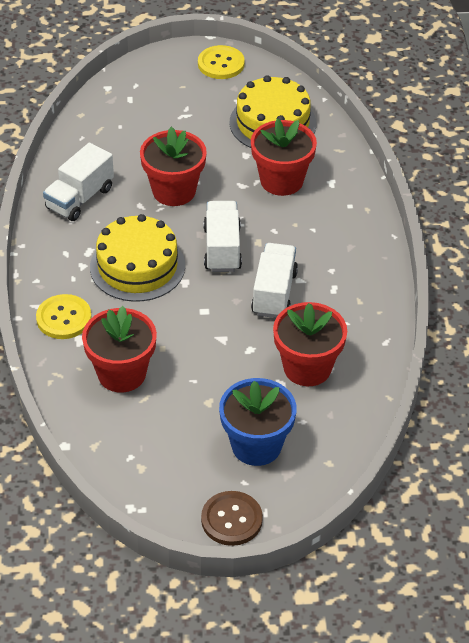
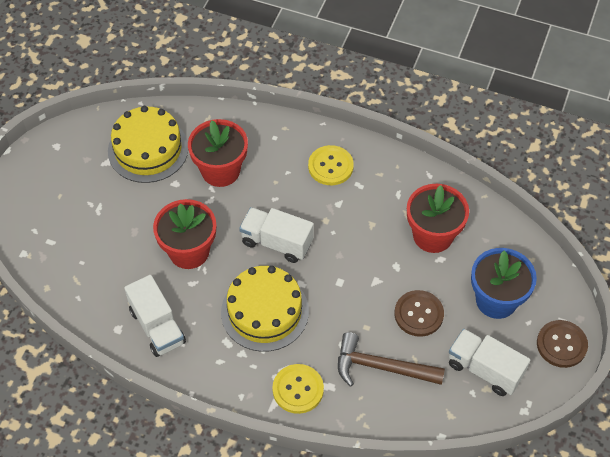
camera: 65 degrees left, 10 degrees up
(121, 374) = (381, 367): red flower pot -> brown hammer
(201, 385) = (418, 314): none -> brown button
(221, 64) = (49, 156): yellow button -> yellow button (330, 166)
(274, 293) = (344, 226): white truck -> white truck (484, 369)

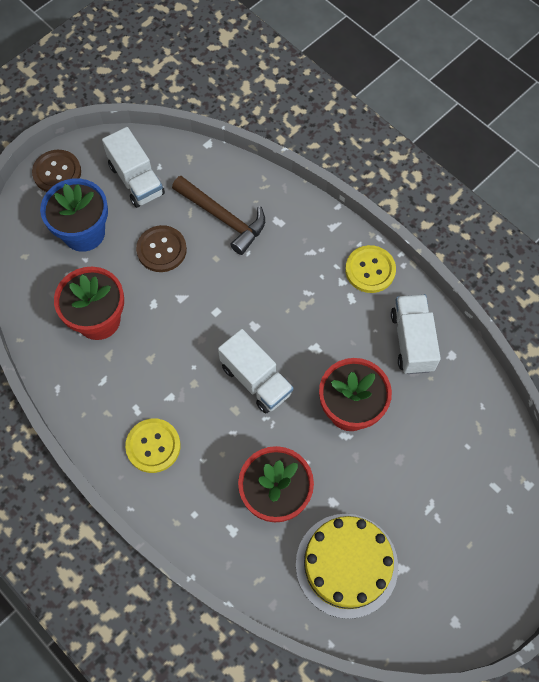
camera: 155 degrees left, 10 degrees up
(264, 311) = (302, 312): yellow cake -> none
(298, 389) = (306, 229): yellow button -> yellow button (370, 270)

